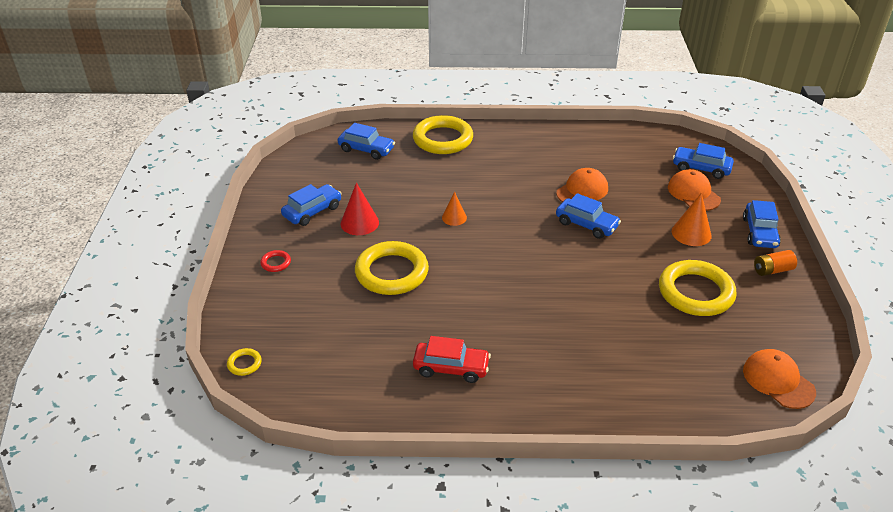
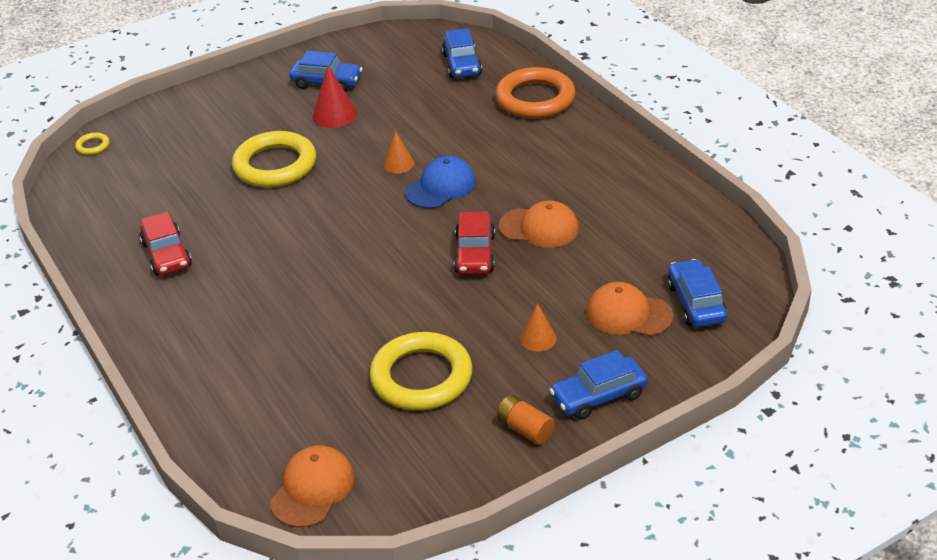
camera: 60 degrees right, 0 degrees up
(276, 263) = (233, 100): red ring -> none
(443, 139) = (535, 99): yellow ring -> orange ring
(500, 210) = (441, 187): none -> blue cap
(586, 224) = (475, 254): blue car -> red car
(691, 233) = (538, 338): orange cone -> orange cone, size x0.66
(693, 193) = (628, 314): orange cap -> orange cap turned 105 degrees counterclockwise

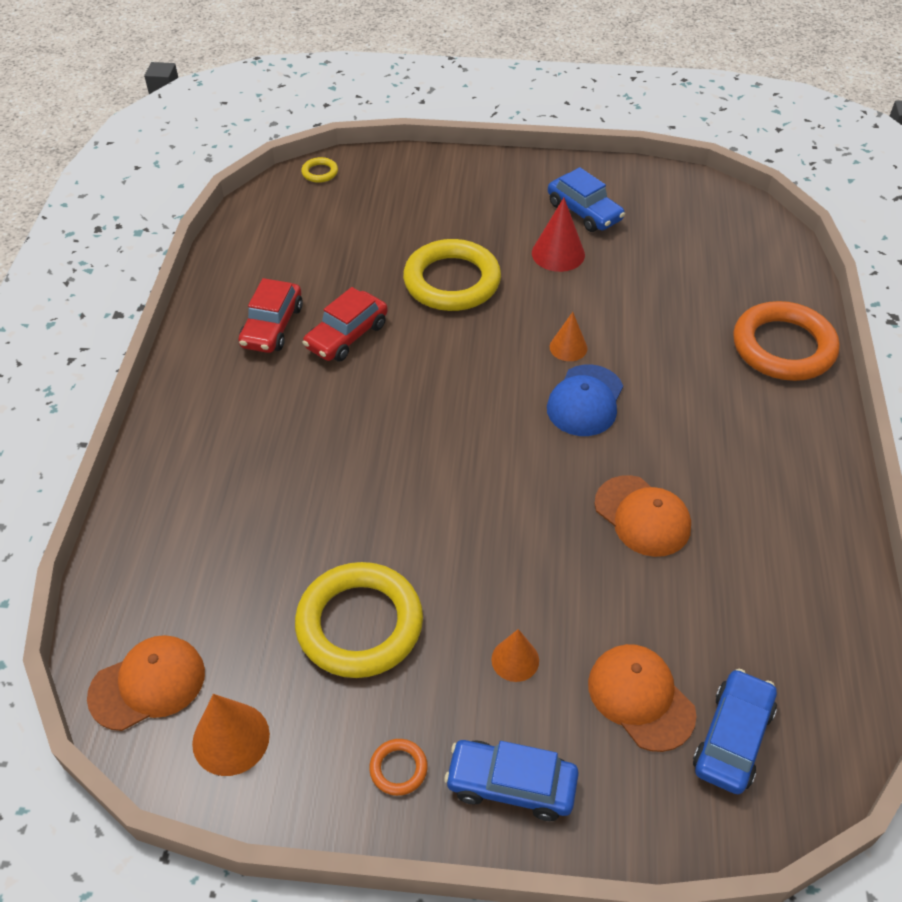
camera: 35 degrees right, 10 degrees up
(402, 480) = (231, 738): none -> orange cone
(441, 187) = (585, 401): blue cap -> blue cap turned 120 degrees clockwise
(462, 64) = (740, 261): blue car -> none
(475, 254) = (546, 506): red car -> red car (347, 336)
(525, 429) = (398, 769): orange battery -> orange ring

